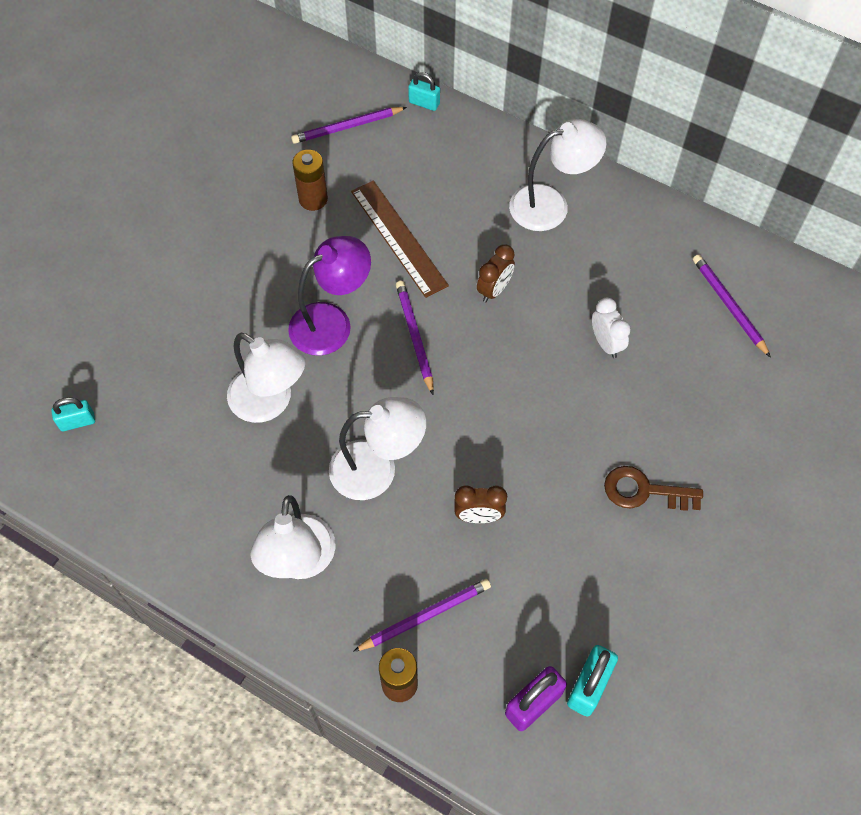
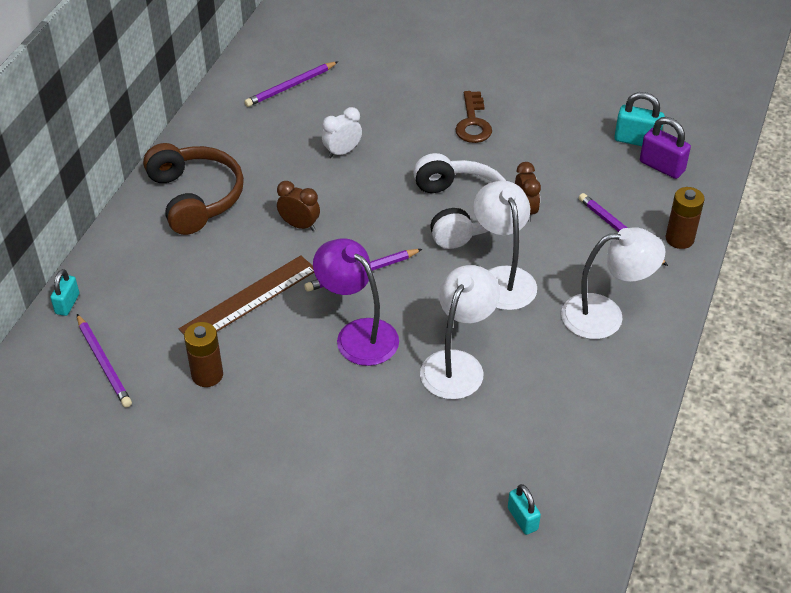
camera: 100 degrees left, 15 degrees down
(488, 446) = (460, 212): none -> white headphones
(551, 204) = (196, 197): white lamp -> brown headphones

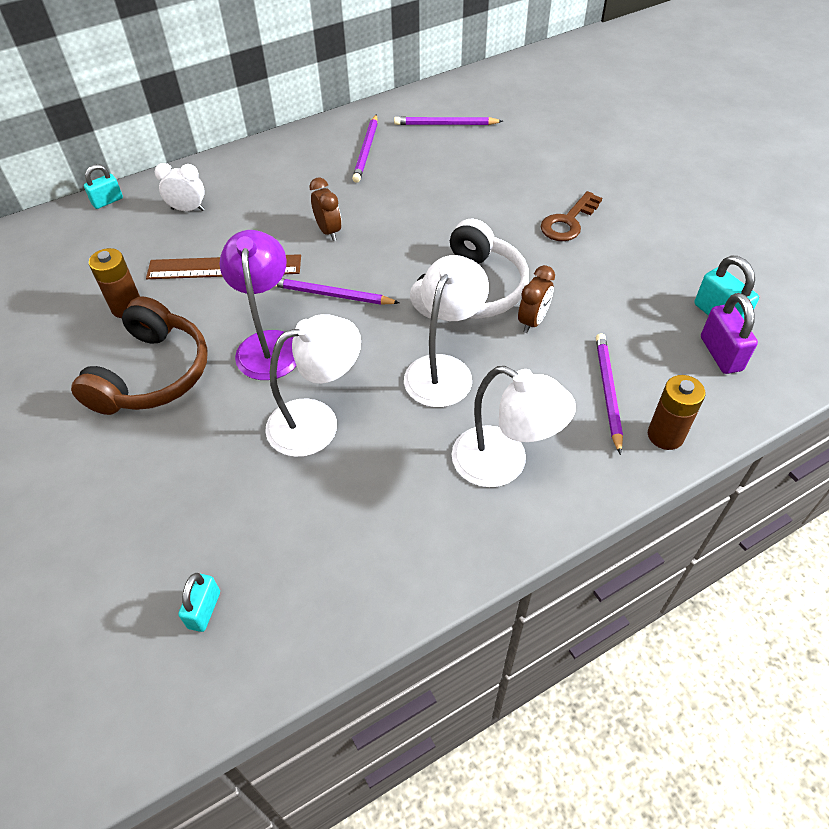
camera: 40 degrees right, 5 degrees up
(103, 363) = (76, 256): purple pencil -> purple pencil (366, 150)
(196, 197) = (280, 171): brown headphones -> brown headphones (152, 374)
(342, 152) = (428, 192): white clock -> white clock (188, 209)

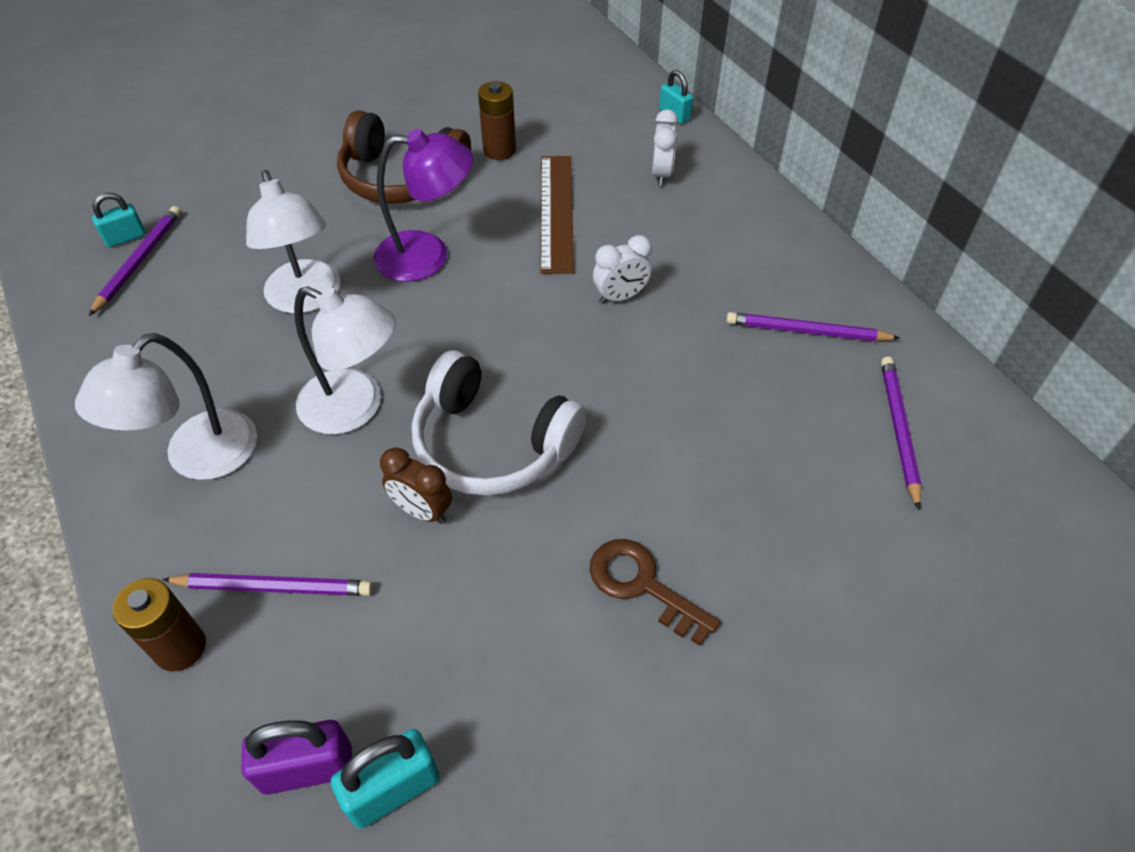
camera: 90 degrees right, 0 degrees up
(204, 610) = (125, 237): turquoise padlock -> turquoise padlock turned 45 degrees counterclockwise
(328, 231) = (620, 297): brown clock -> white clock
(332, 295) = (500, 304): purple pencil -> purple pencil (139, 261)

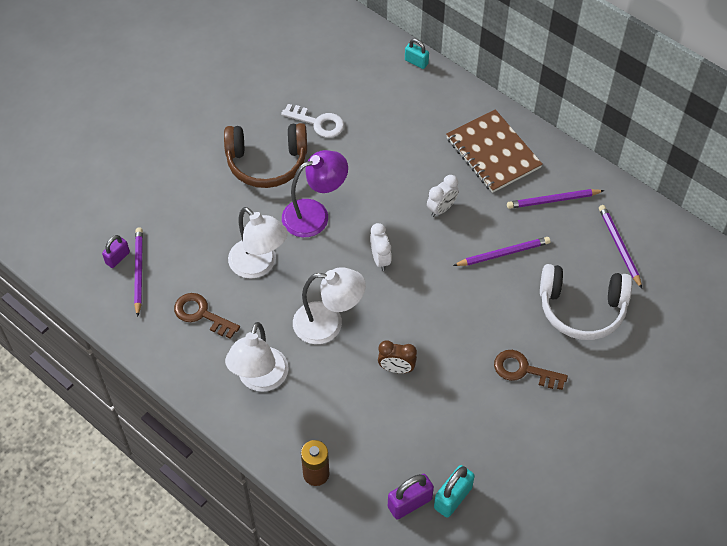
camera: 20 degrees left, 5 degrees up
(125, 237) = (117, 258): turquoise padlock -> purple padlock
(181, 340) = (201, 314): none -> brown key
(273, 587) = (343, 431): purple pencil -> purple pencil (503, 254)
(492, 444) = (413, 321): white headphones -> white headphones (581, 309)
(499, 150) = (318, 123): brown battery -> white key
(556, 212) = (377, 160): brown ruler -> none
(661, 174) = (428, 113): white clock -> white clock (380, 259)
(736, 245) = (493, 153): none -> brown notebook

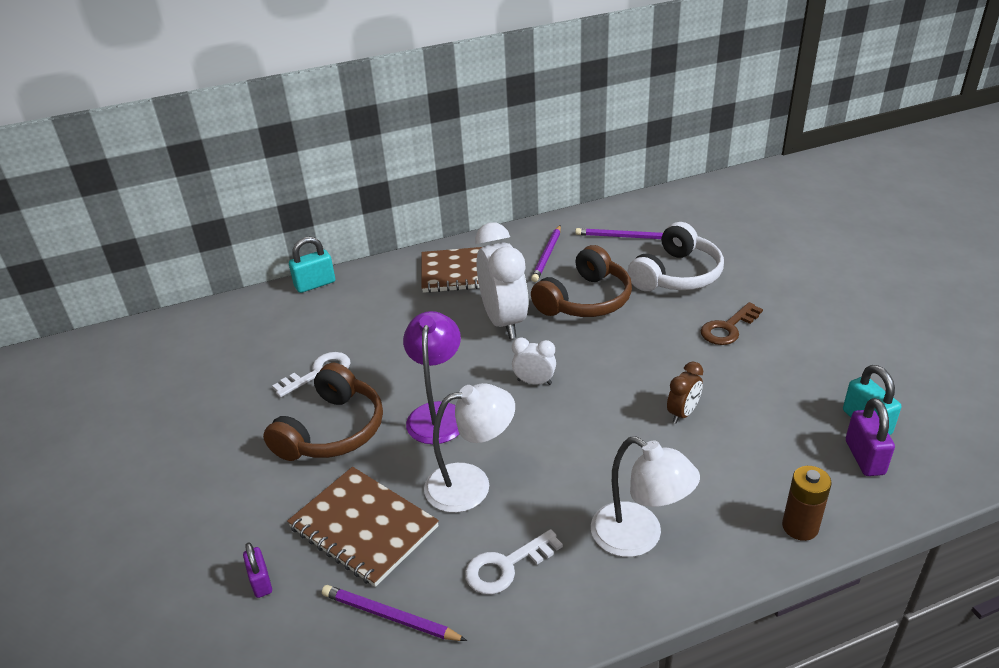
camera: 60 degrees left, 20 degrees down
(117, 258) = (349, 635): purple padlock -> purple padlock (261, 582)
(195, 224) = (364, 527): none -> brown notebook
(201, 314) = (506, 566): brown key -> white key
(328, 324) = (593, 449): white lamp -> none
(416, 62) = (315, 284): turquoise padlock -> turquoise padlock, size x1.50
(441, 209) = (504, 321): white clock -> white clock, size x2.05
(503, 254) = (585, 300): purple pencil -> brown headphones

